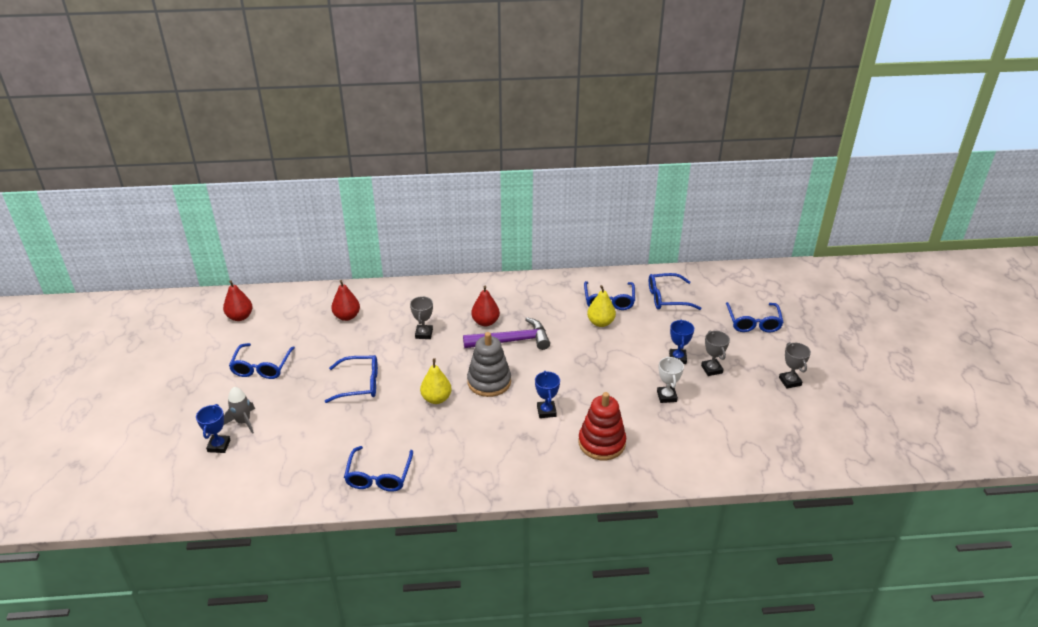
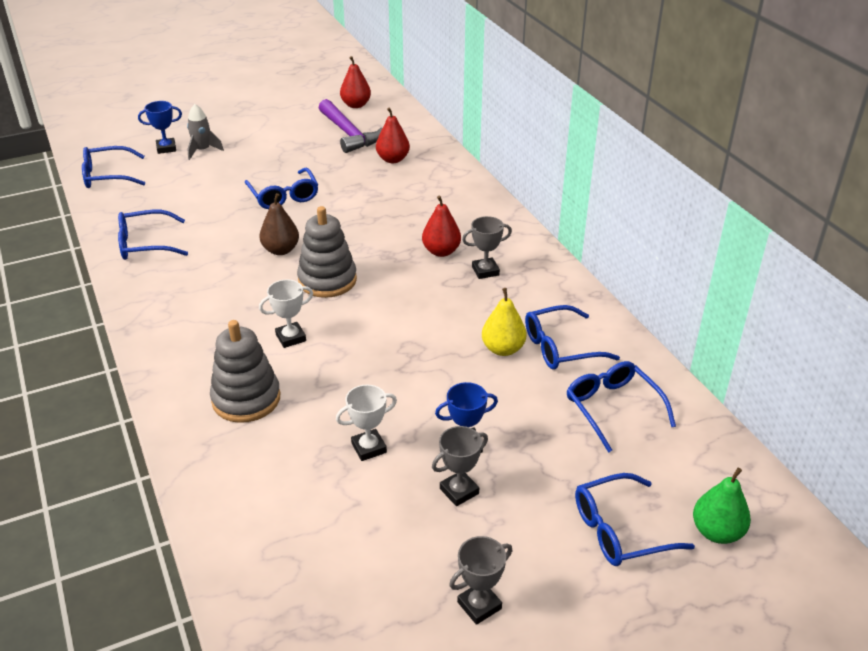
camera: 70 degrees right, 0 degrees up
(262, 367) = (286, 137): blue glasses -> blue glasses (108, 176)
(424, 334) = (391, 214): grey trophy -> grey trophy (485, 271)
(436, 398) = (281, 250): yellow pear -> brown pear
(511, 341) = (415, 280): purple hammer -> purple hammer (348, 133)
(546, 411) = (291, 338): blue trophy -> white trophy
(601, 443) = (246, 399): red stacking toy -> grey stacking toy
(762, 294) = (717, 532): none -> green pear

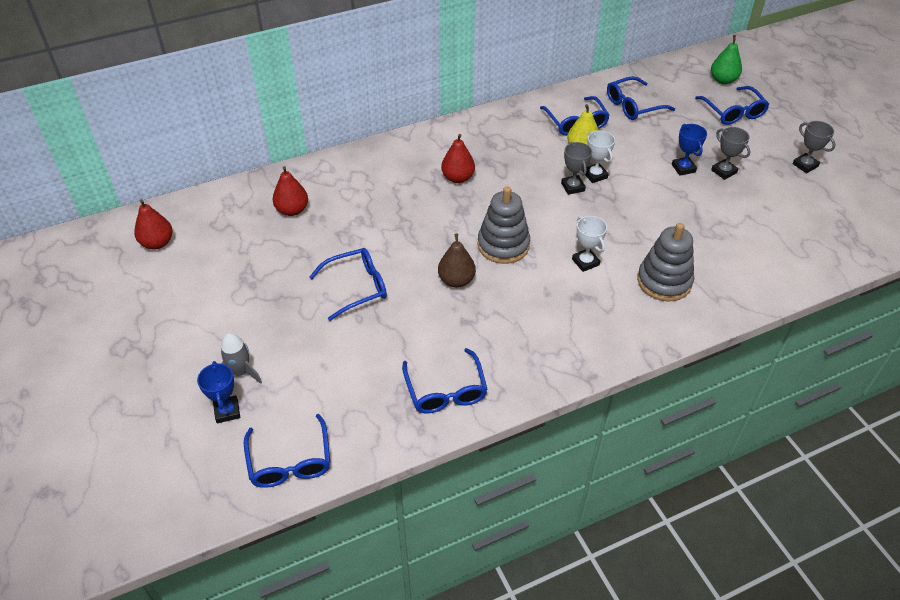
camera: 90 degrees left, 10 degrees up
(348, 133) = (227, 245): purple hammer -> none
(369, 448) = (698, 212): white trophy -> white trophy (595, 175)
(485, 271) = (485, 154): grey trophy -> grey trophy (572, 187)

